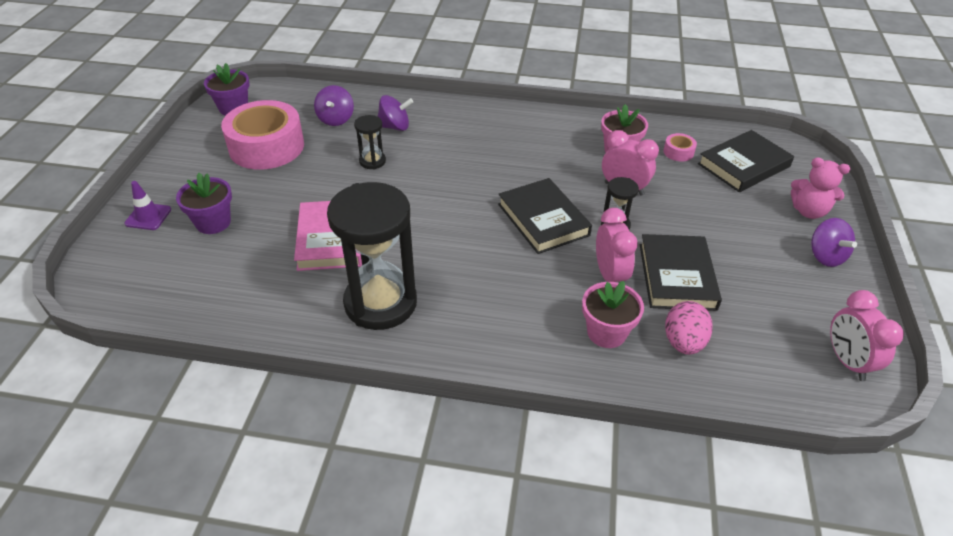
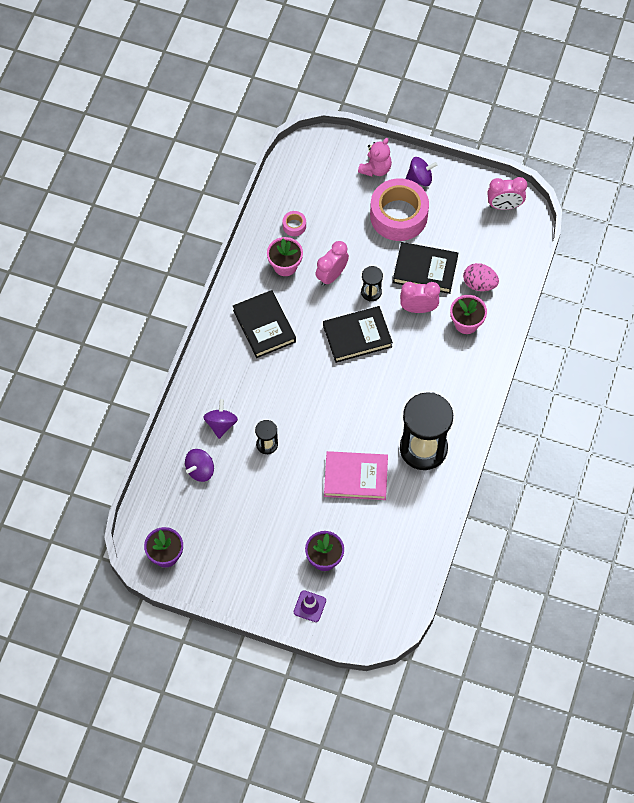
camera: 80 degrees left, 20 degrees up
(266, 147) = (232, 525): pink tape -> pink tape (398, 215)
(336, 119) = (200, 470): purple spinning top -> purple spinning top turned 120 degrees clockwise
(743, 165) = (318, 188): black book -> black book (264, 326)

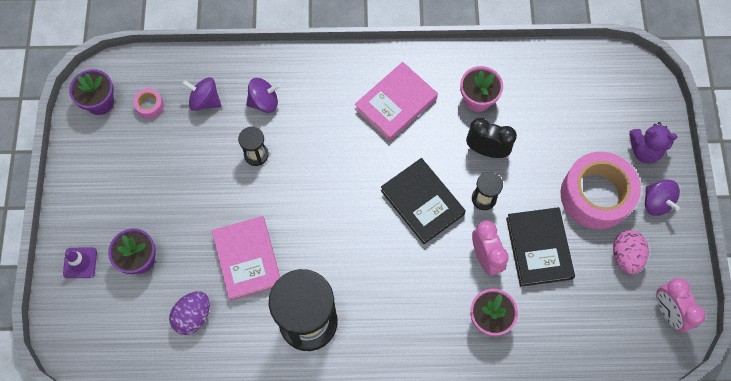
camera: 70 degrees right, 5 degrees up
(264, 326) = (395, 103): black book -> pink book
(294, 226) = (530, 91): pink tape -> pink tape (150, 105)
(331, 275) = (486, 150): pink clock -> black clock
(375, 169) = (644, 150): pink teddy bear -> purple teddy bear
(388, 531) = (193, 316): none -> purple egg
(479, 284) = (547, 317): pink egg -> pink egg (625, 256)

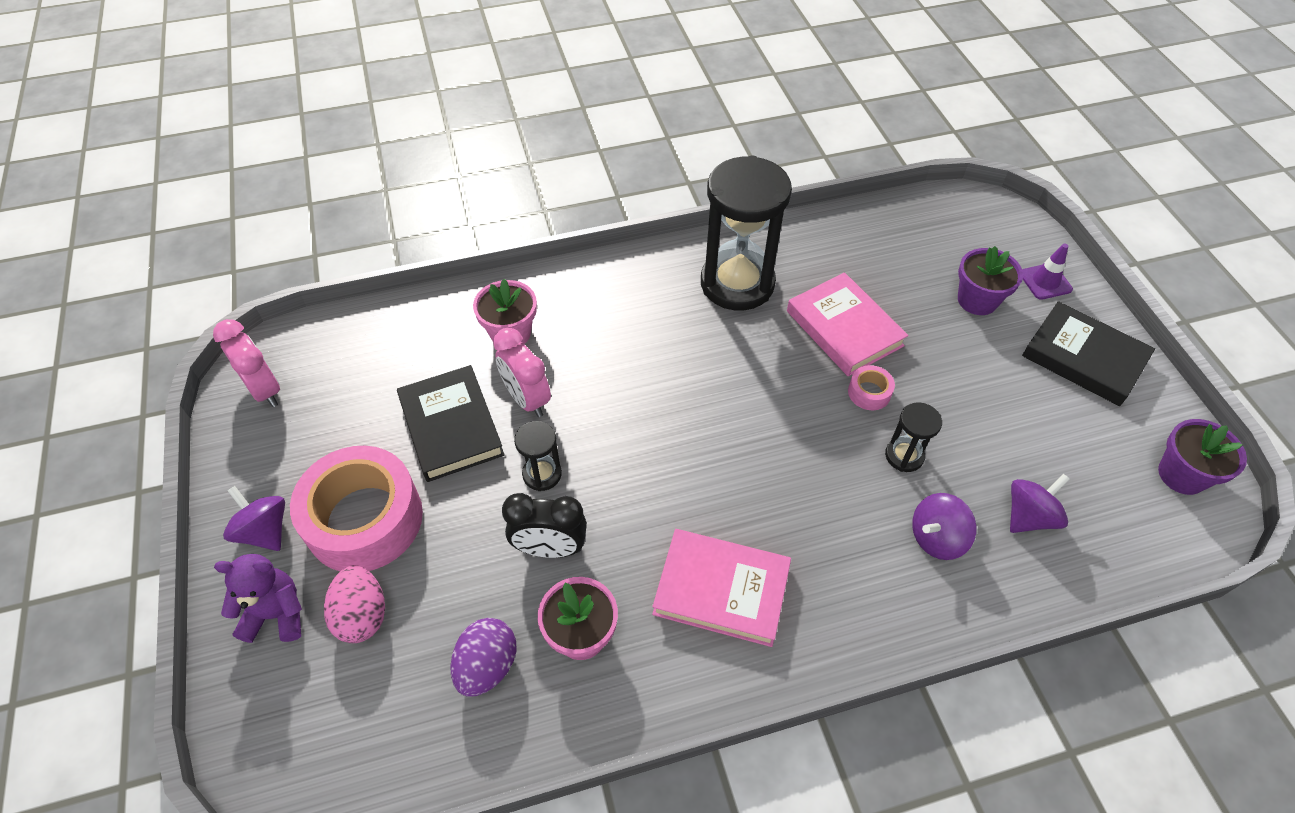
camera: 165 degrees right, 15 degrees down
(150, 105) = (1106, 488): pink tape -> pink tape (869, 392)
(193, 316) = (876, 261): purple egg -> purple egg (487, 666)
(205, 101) = (1029, 516): purple spinning top -> purple spinning top turned 45 degrees counterclockwise
(395, 103) = (721, 590): pink book -> pink book turned 75 degrees clockwise
(422, 202) = (634, 447): black book -> black book (1084, 357)
(625, 256) = (321, 444): pink egg -> pink egg (362, 615)

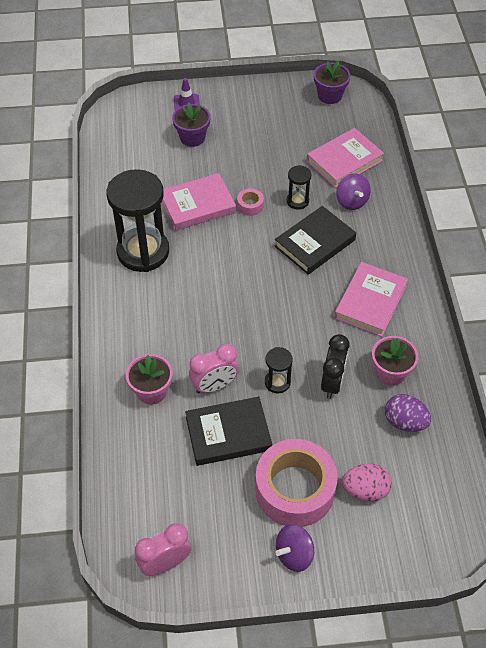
camera: 80 degrees left, 0 degrees up
(276, 614) = (358, 543): purple teddy bear -> none
(1029, 516) = (344, 161): purple spinning top -> pink book
(1084, 357) = (247, 106): black book -> black book (315, 243)

